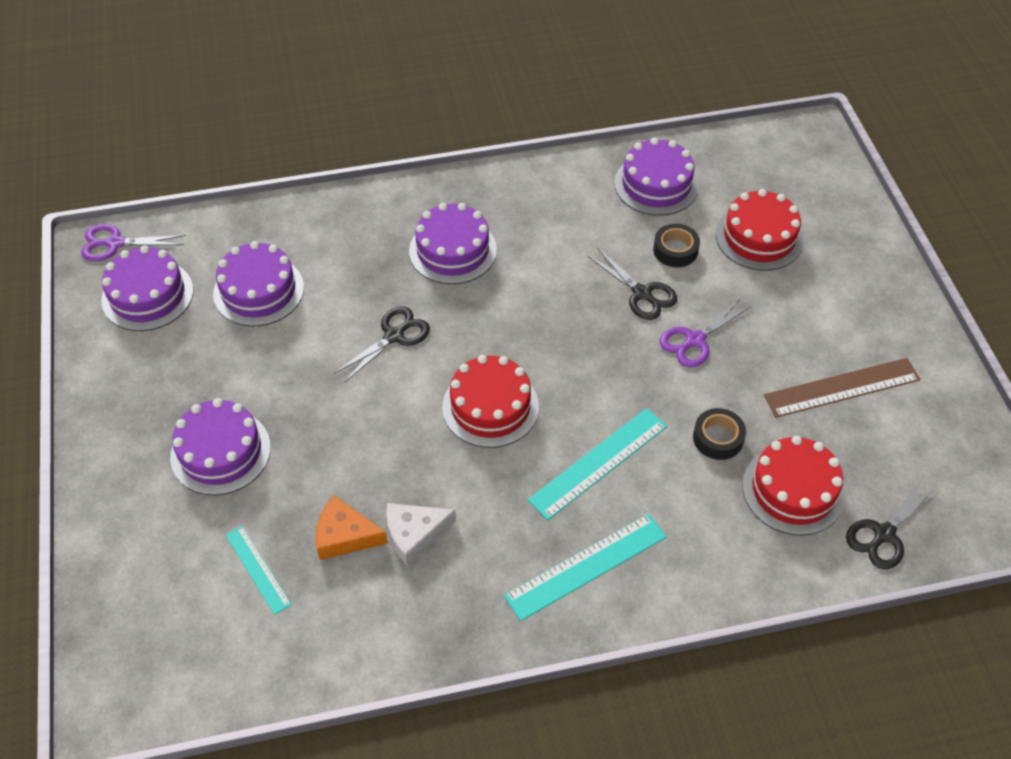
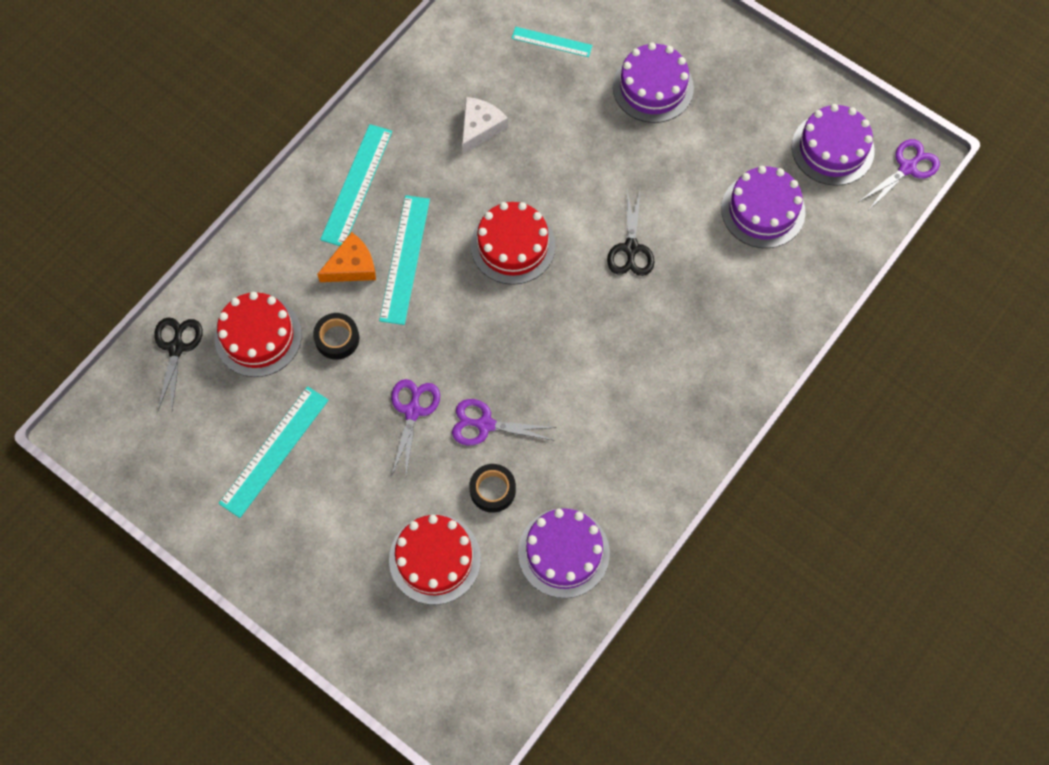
camera: 140 degrees right, 15 degrees up
(345, 536) = (521, 96): orange cheese -> orange cheese (352, 266)
(453, 250) = (663, 353): purple cake -> none
(642, 293) = (485, 425): black scissors -> purple scissors
(842, 387) = (274, 451): brown ruler -> turquoise ruler

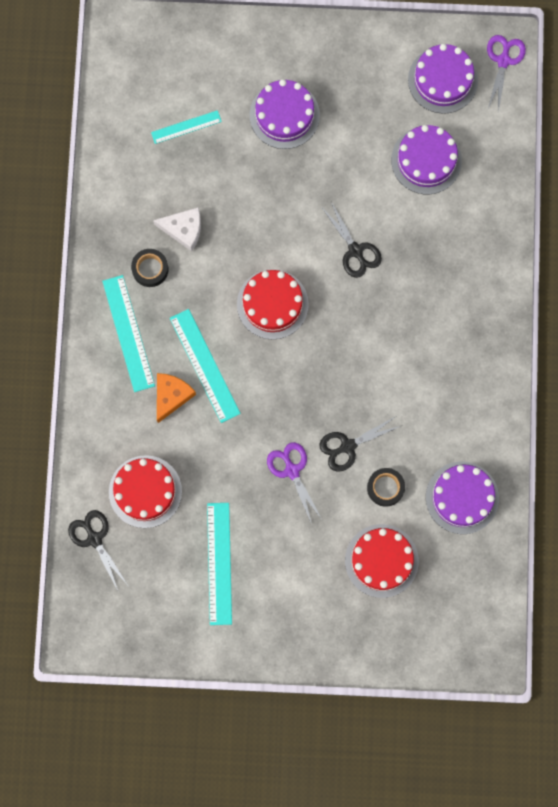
camera: 35 degrees left, 10 degrees up
(337, 339) = (201, 455): black tape -> black tape (150, 269)
(480, 127) = (183, 229): white cheese -> white cheese turned 105 degrees clockwise
(485, 425) = (348, 446): purple scissors -> black scissors

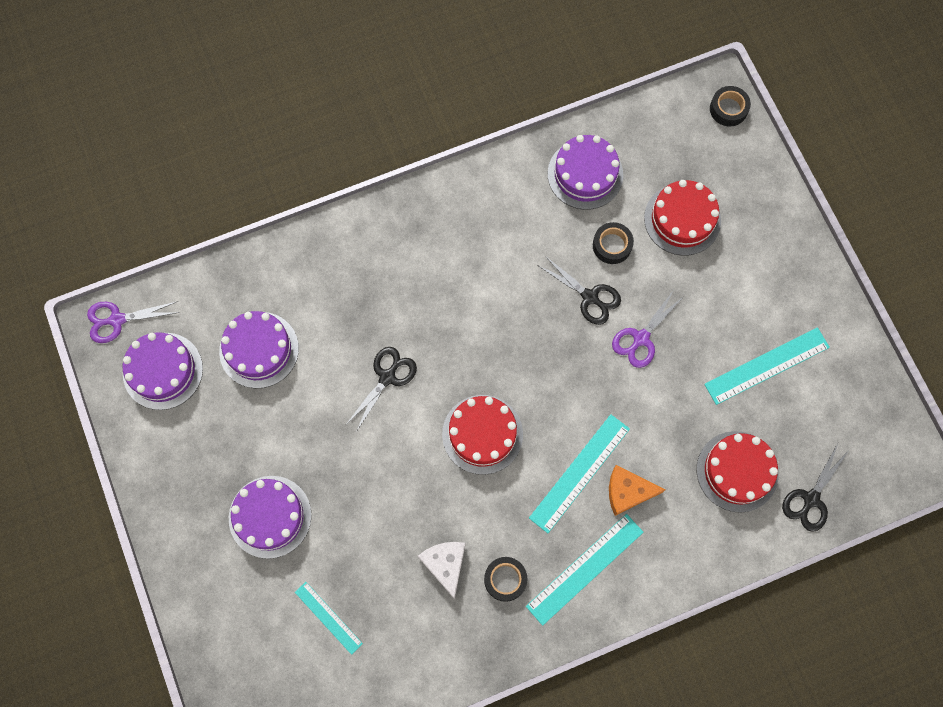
camera: 115 degrees left, 5 degrees down
(468, 658) = (728, 109): none -> black tape

